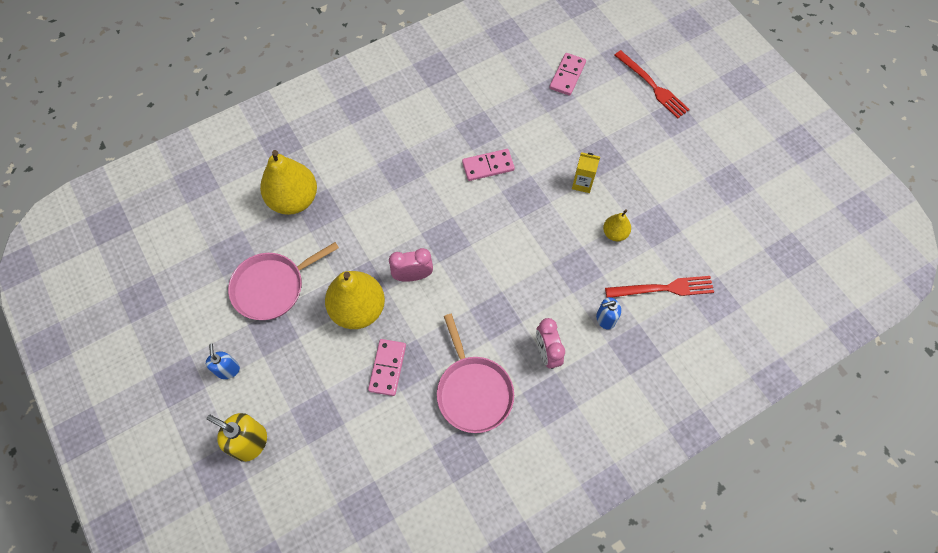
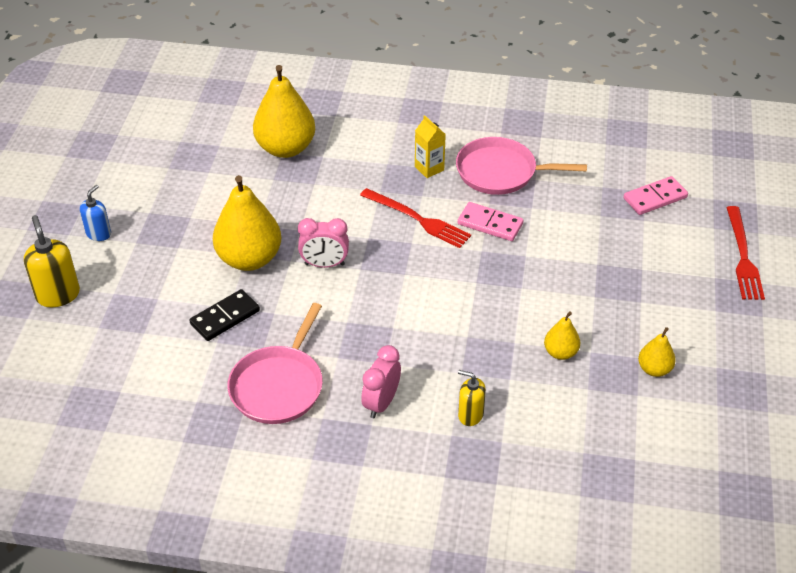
camera: 40 degrees right, 20 degrees down
(272, 287) = (198, 199): pink pan -> pink pan (501, 172)
(387, 368) = (225, 317): pink domino -> black domino
(413, 276) = (324, 264): pink clock -> pink clock turned 150 degrees clockwise
(582, 183) = (571, 292): yellow carton -> yellow carton (429, 168)
(605, 319) = (470, 415): blue soap dispenser -> yellow soap dispenser
(663, 288) = (561, 430): red fork -> red fork (418, 219)
(674, 205) = (654, 369): none -> yellow pear

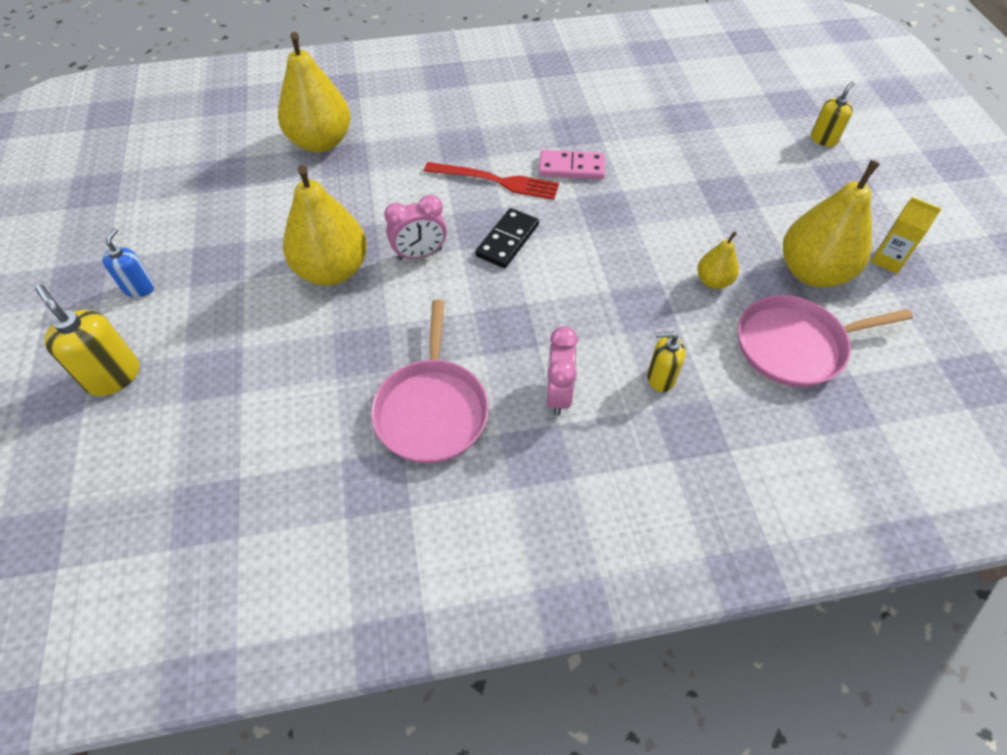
camera: 20 degrees left, 10 degrees up
(225, 317) = (333, 345): black domino -> black domino (507, 240)
(429, 168) = (482, 127): yellow carton -> yellow carton (888, 260)
(501, 172) = (555, 114): pink pan -> pink pan (795, 345)
(654, 369) = (812, 272): yellow pear -> yellow pear, size x2.02
(655, 198) = (712, 104): pink domino -> none
(743, 256) = (823, 139): red fork -> yellow soap dispenser

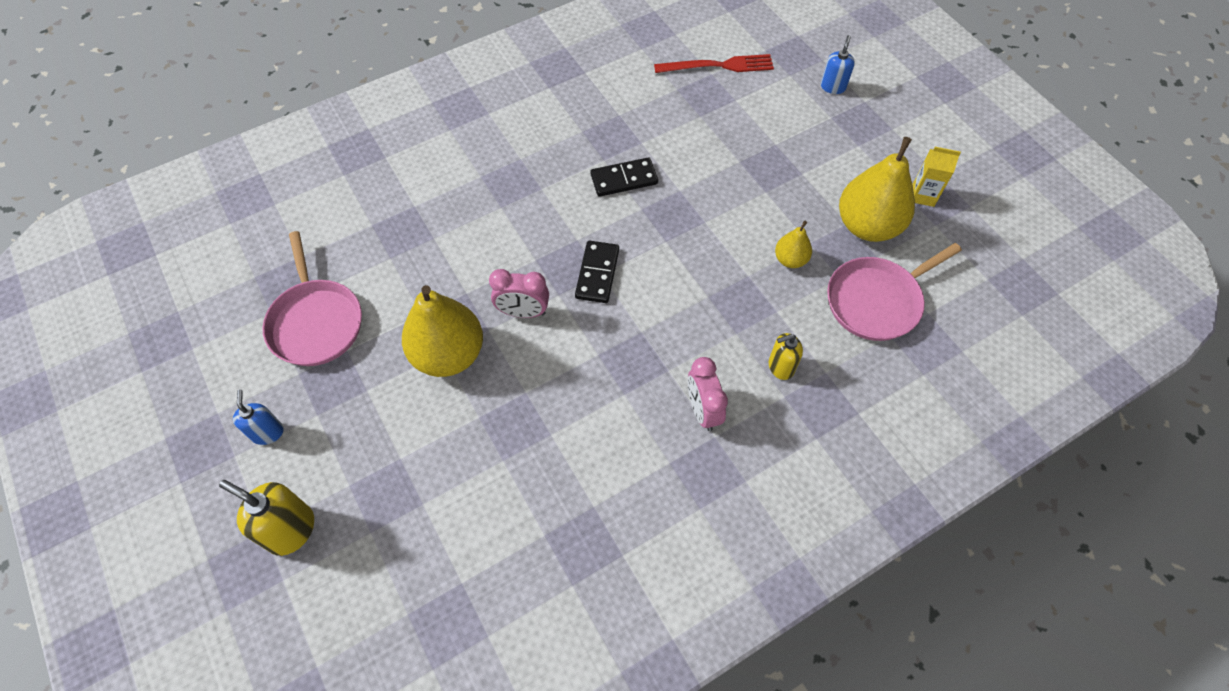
camera: 20 degrees left, 5 degrees up
(321, 142) = (370, 219): yellow pear -> none
(420, 254) = (523, 312): pink clock -> pink clock turned 45 degrees clockwise
(432, 409) = (602, 461): pink pan -> pink pan (315, 322)
(496, 181) = (560, 214): red fork -> red fork (718, 66)
(571, 167) = (624, 179): pink domino -> black domino
(823, 139) = (833, 87): yellow soap dispenser -> blue soap dispenser

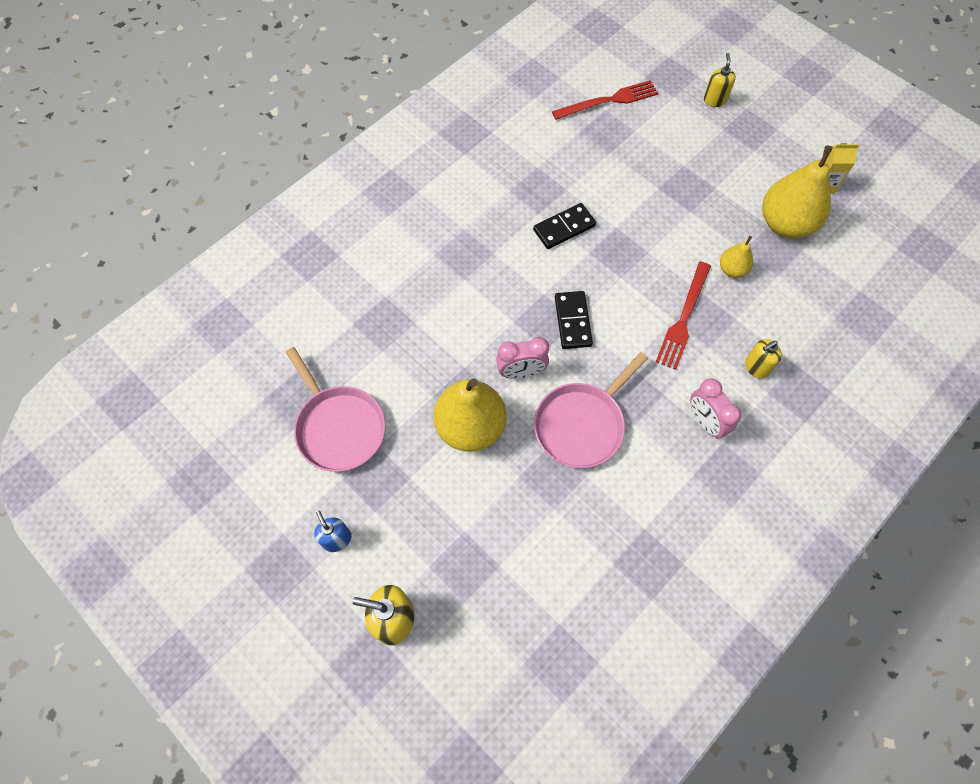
camera: 15 degrees left, 5 degrees up
(718, 297) = (683, 318): none -> red fork
(833, 87) = (714, 100): blue soap dispenser -> yellow soap dispenser
(877, 301) = (815, 289): pink pan -> pink pan (582, 424)

